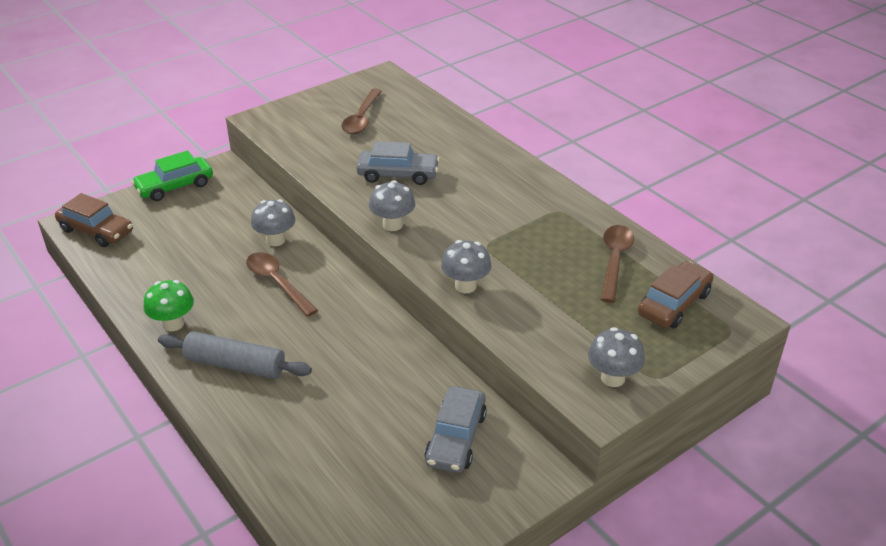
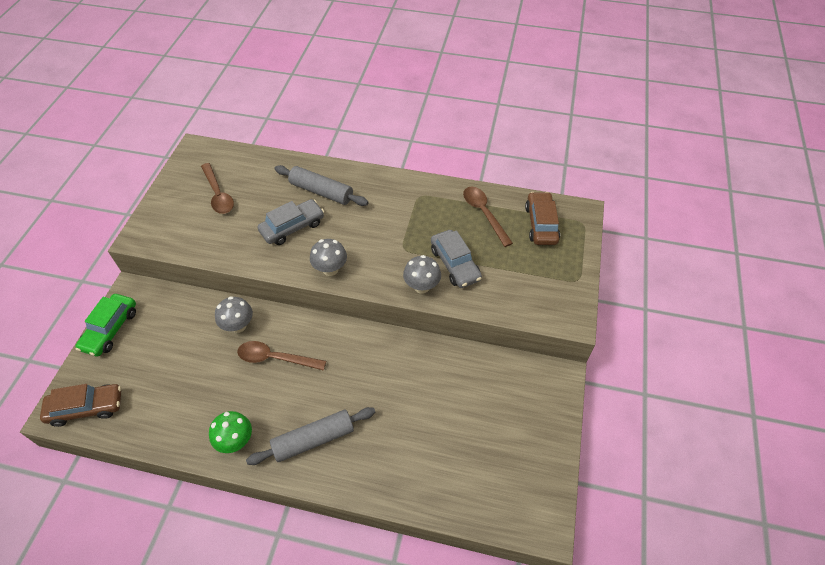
camera: 40 degrees left, 15 degrees up
(455, 438) = (494, 389): grey car -> grey car (455, 264)
(460, 160) = (321, 192): none -> grey rolling pin
(613, 378) = (559, 295): grey mushroom -> none

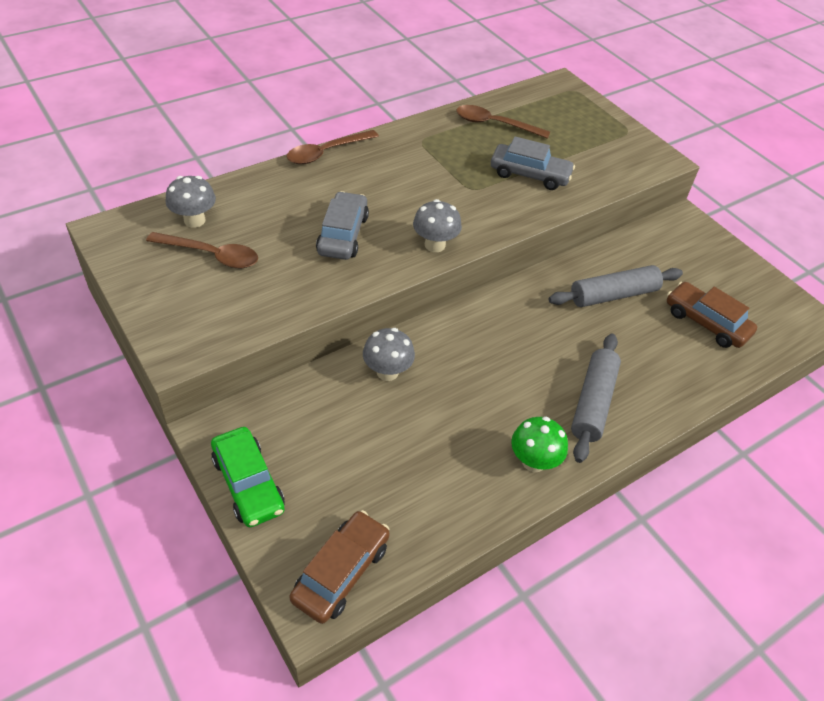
camera: 50 degrees left, 5 degrees down
(275, 358) = (465, 370): brown spoon -> brown spoon (326, 152)
(321, 192) = (323, 189): grey rolling pin -> grey rolling pin (613, 295)
(421, 286) = (530, 207): grey mushroom -> grey mushroom (194, 220)
(541, 224) = (547, 107): brown car -> brown car (706, 322)

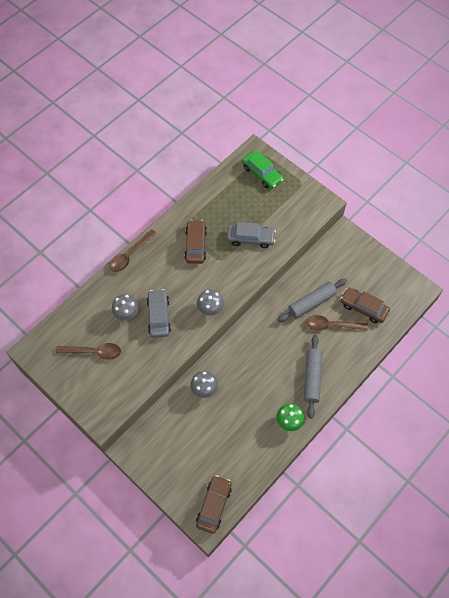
camera: 10 degrees left, 15 degrees up
(194, 220) = (75, 330): grey mushroom -> grey mushroom (127, 314)
(248, 483) = (156, 473): green car -> green car (262, 174)
(437, 163) = (196, 245): none -> brown car
(495, 124) = (221, 201): brown spoon -> brown spoon (331, 325)

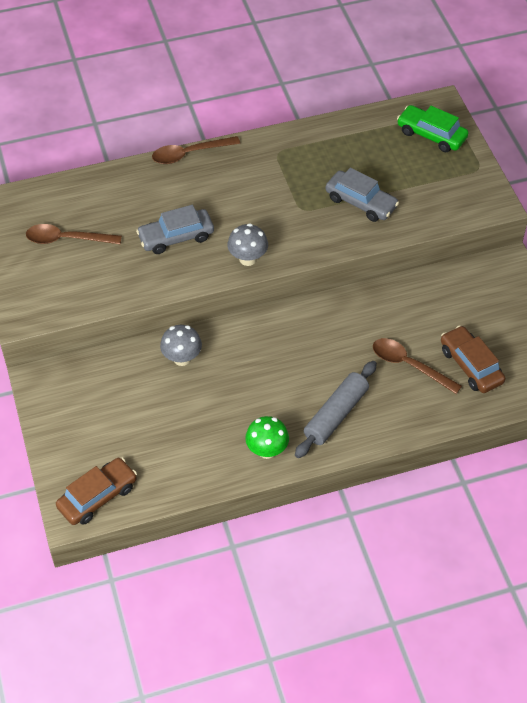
camera: 30 degrees right, 10 degrees down
(93, 352) = (67, 239): brown spoon -> brown spoon turned 150 degrees clockwise
(127, 314) = (138, 216): grey mushroom -> none
(159, 316) = (176, 237): grey car -> grey car turned 135 degrees counterclockwise
(196, 245) = (282, 178): brown car -> none
(262, 174) = (431, 135): green car -> green car turned 135 degrees clockwise
(311, 303) = (400, 326): grey rolling pin -> none

